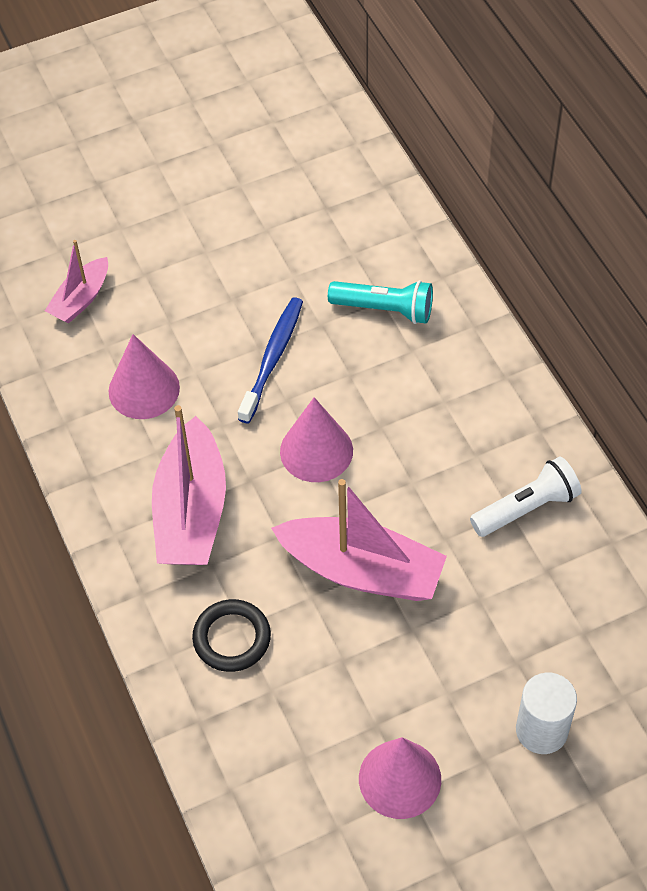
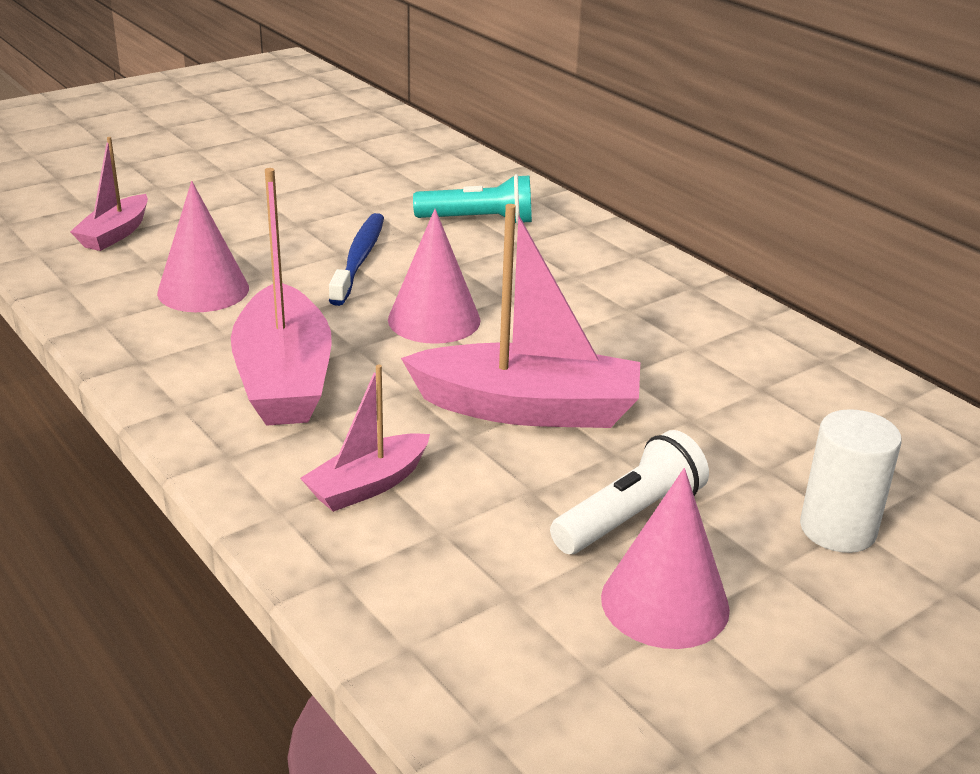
camera: 15 degrees left, 25 degrees down
(232, 638) = (368, 485): black ring -> pink boat
(527, 508) = (710, 342): white flashlight -> white flashlight (630, 517)

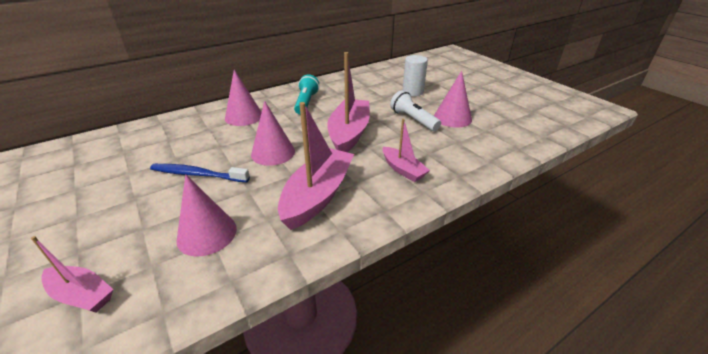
camera: 85 degrees left, 5 degrees up
(284, 378) = (318, 195): pink boat -> pink boat turned 60 degrees counterclockwise
(478, 221) = (175, 138): turquoise flashlight -> turquoise flashlight (306, 102)
(581, 272) = (244, 116): none -> pink cone

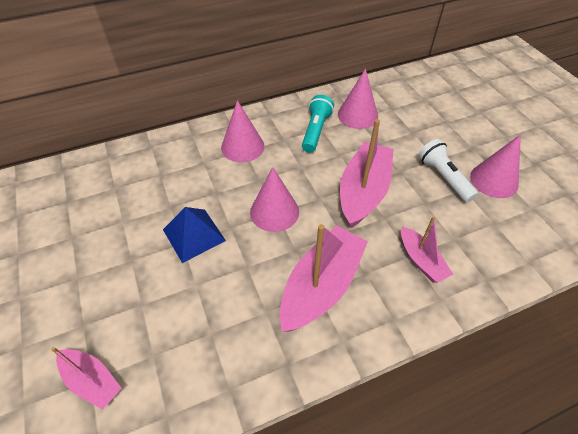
camera: 10 degrees right, 15 degrees up
(198, 174) = (194, 235): blue toothbrush -> blue pyramid
(207, 234) = (205, 322): pink cone -> pink cone (357, 115)
(413, 92) = (449, 126): white cylinder -> none

